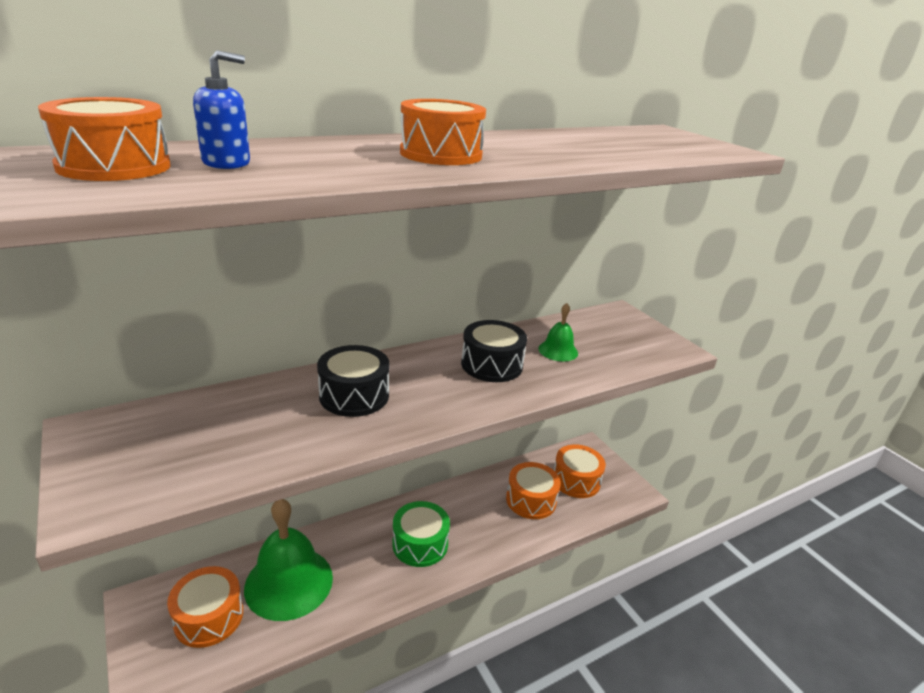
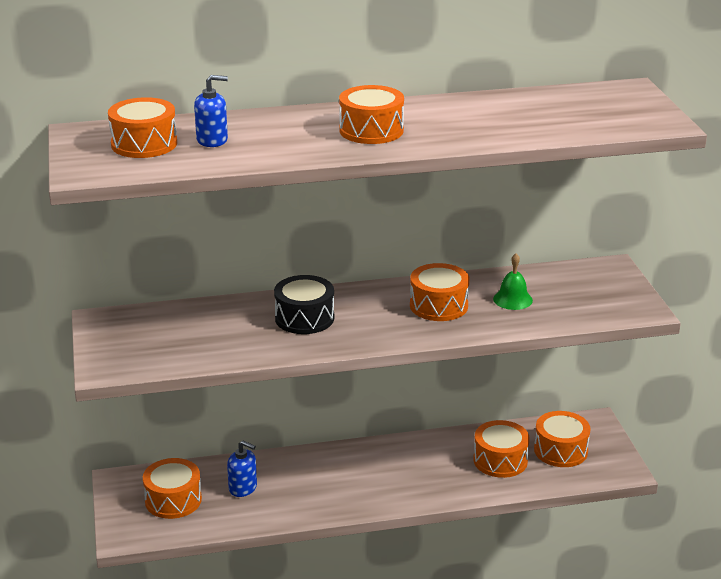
camera: 20 degrees right, 0 degrees up
(289, 582) = (243, 488): green bell -> blue soap dispenser
(420, 544) = (370, 479): green drum -> none
(492, 365) = (438, 305): black drum -> orange drum

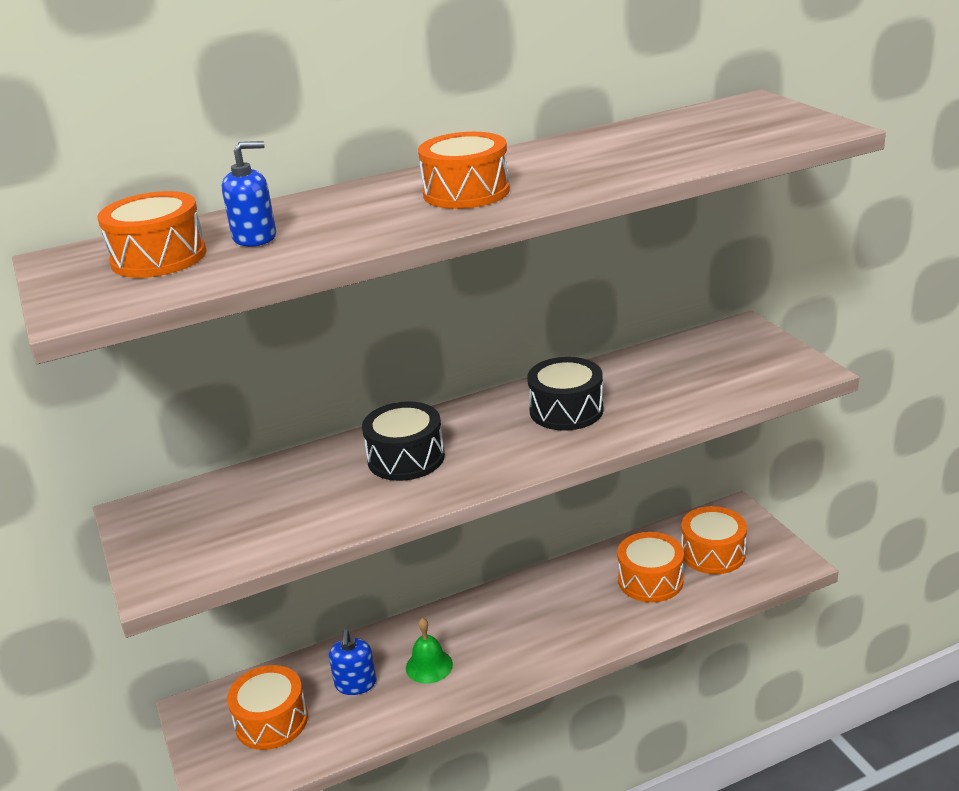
camera: 10 degrees left, 0 degrees up
(243, 488) = (355, 684): blue soap dispenser -> blue soap dispenser turned 75 degrees clockwise
(438, 305) = (566, 410): orange drum -> black drum
(512, 299) = (651, 386): green bell -> green bell (429, 666)

